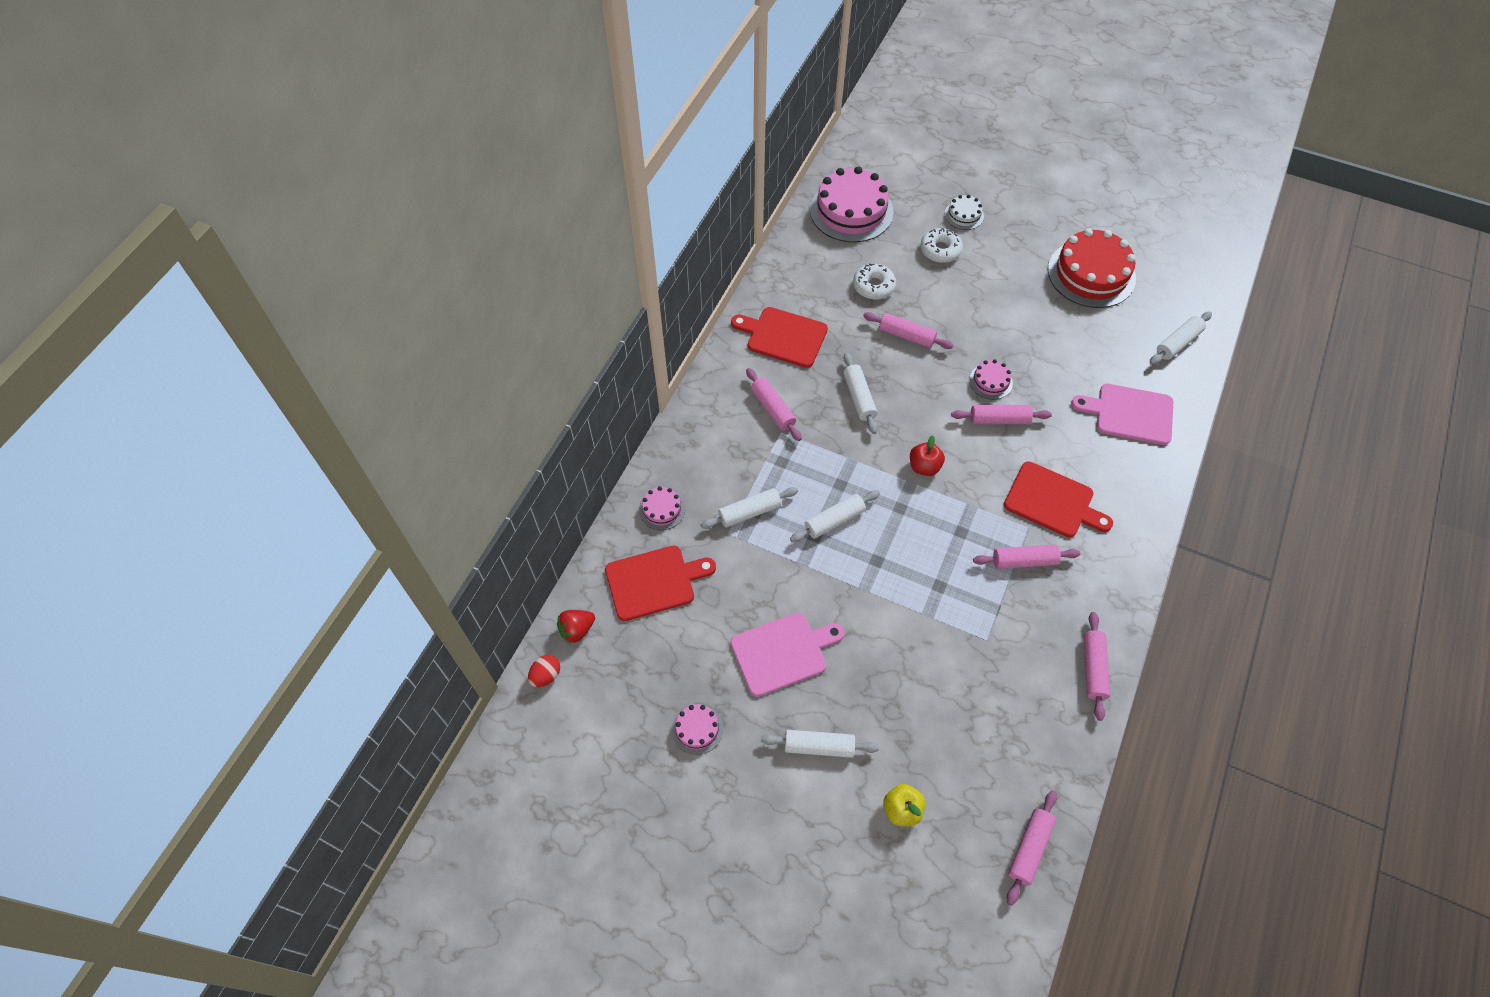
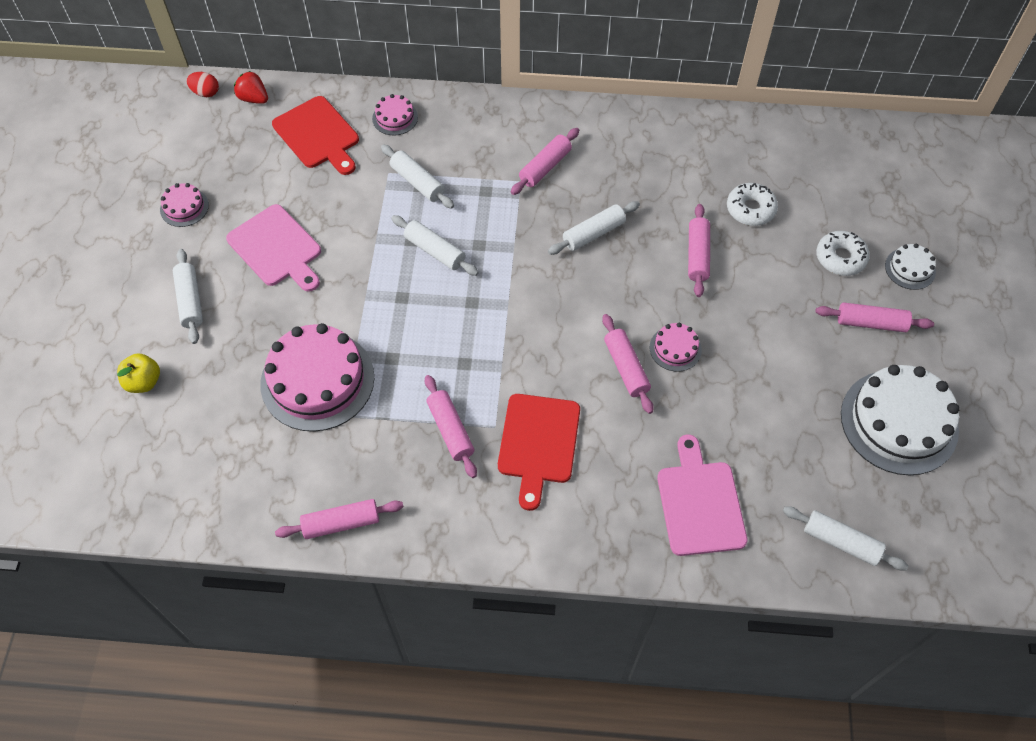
camera: 70 degrees right, 0 degrees up
(783, 336) = (639, 151): red cutting board -> none
(851, 211) = (847, 162): pink cake -> pink cake (317, 380)
(924, 467) = (532, 312): red apple -> none
(1029, 848) = (127, 499): pink rolling pin -> pink rolling pin (871, 323)
(1091, 274) = (899, 422): red cake -> white cake

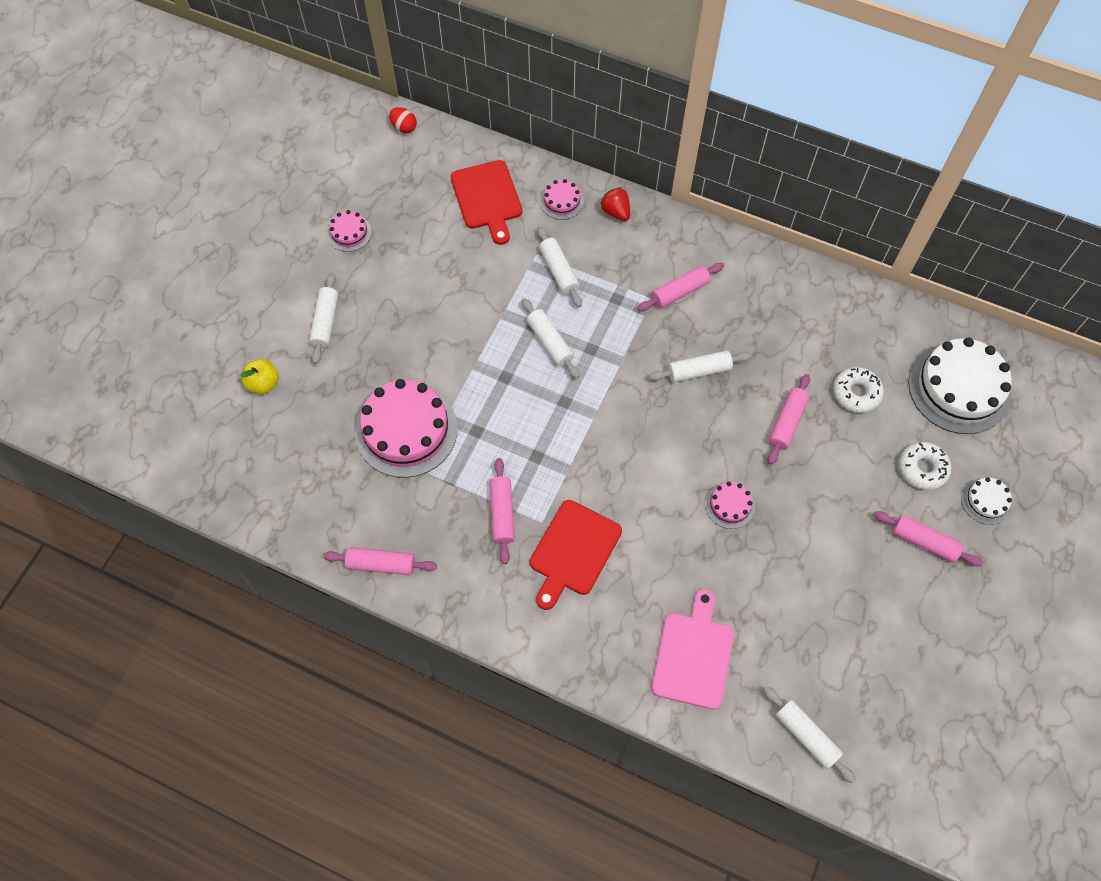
camera: 20 degrees right, 5 degrees up
(254, 98) = (443, 145): red strawberry -> red strawberry (616, 212)
(277, 248) = (414, 296): pink cutting board -> none
(626, 368) = (678, 508): pink rolling pin -> none
(899, 422) = (909, 644): white cake -> white cake (959, 388)

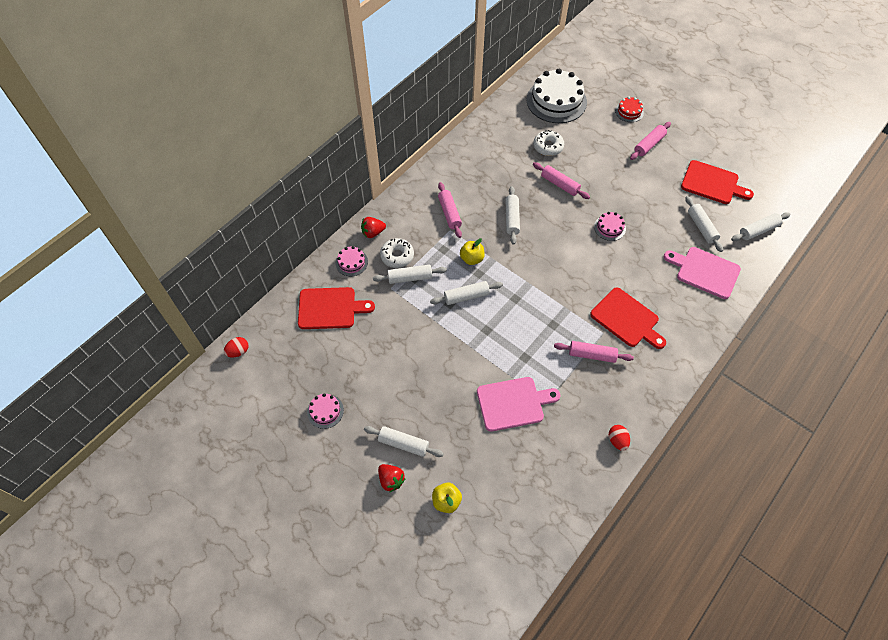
camera: 75 degrees left, 5 degrees down
(278, 321) = (391, 480): none -> red strawberry
(381, 564) = (617, 441): pink rolling pin -> red egg
(406, 430) = (513, 403): pink cake -> pink cutting board
(612, 335) = (472, 259): none -> yellow apple
(779, 642) = (701, 227): none -> white rolling pin
(880, 652) = (712, 183): none -> red cutting board
(922, 469) = (604, 132): white donut -> white donut (397, 256)
(986, 501) = (629, 111): white cake -> red cake

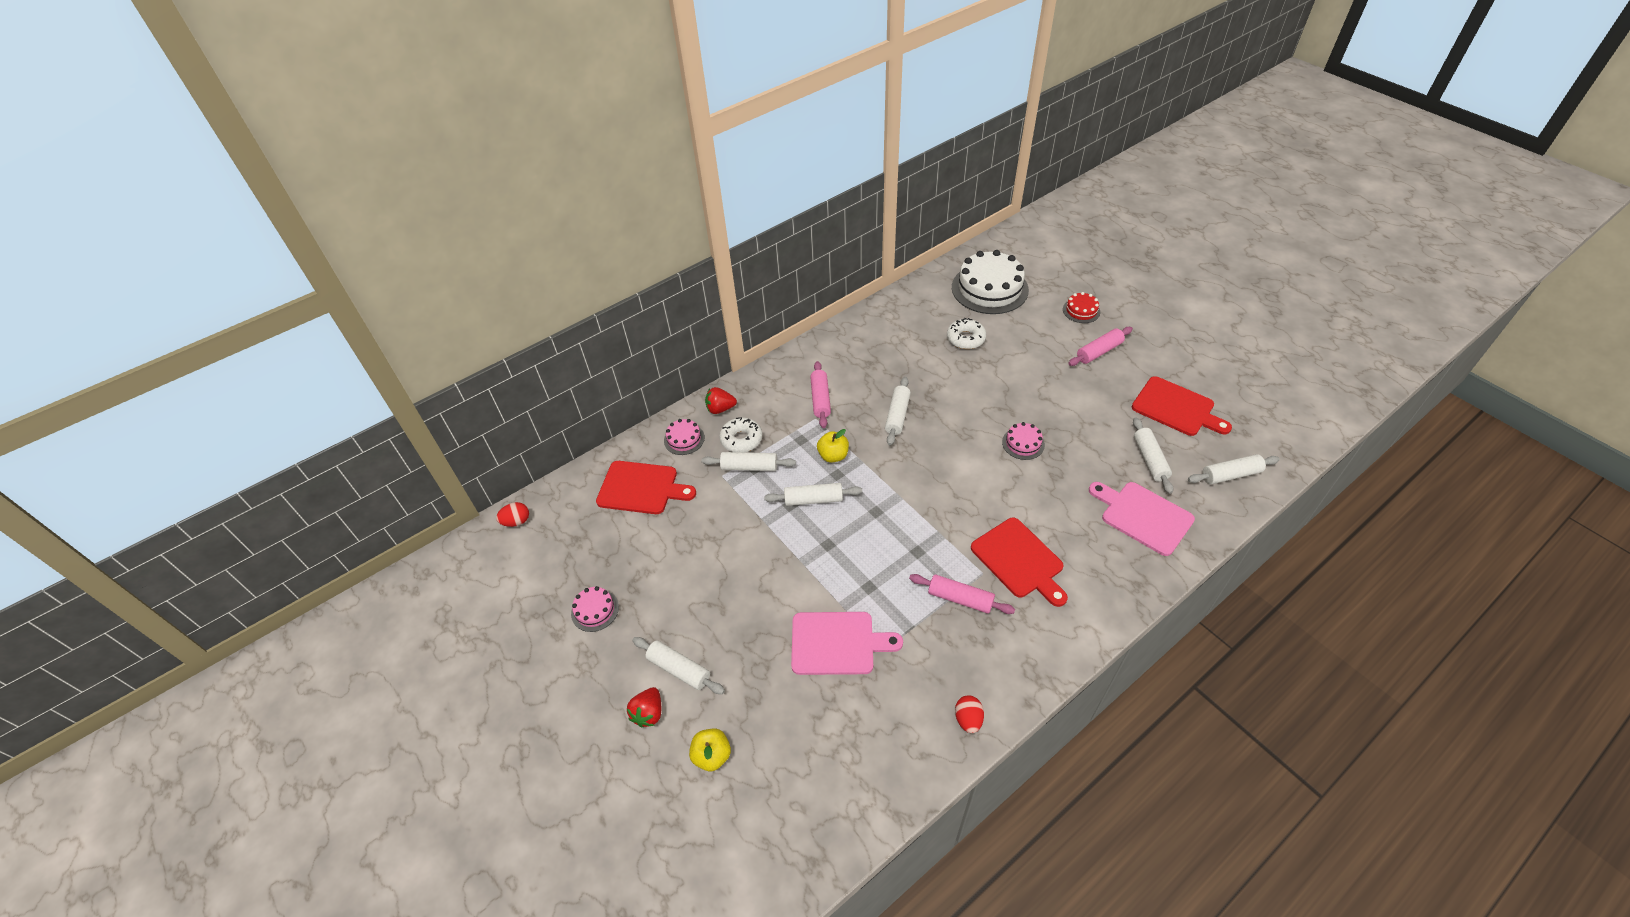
camera: 15 degrees right, 10 degrees down
(391, 480) = (649, 713): red strawberry -> red strawberry turned 45 degrees clockwise
(560, 184) = (969, 384): pink rolling pin -> none

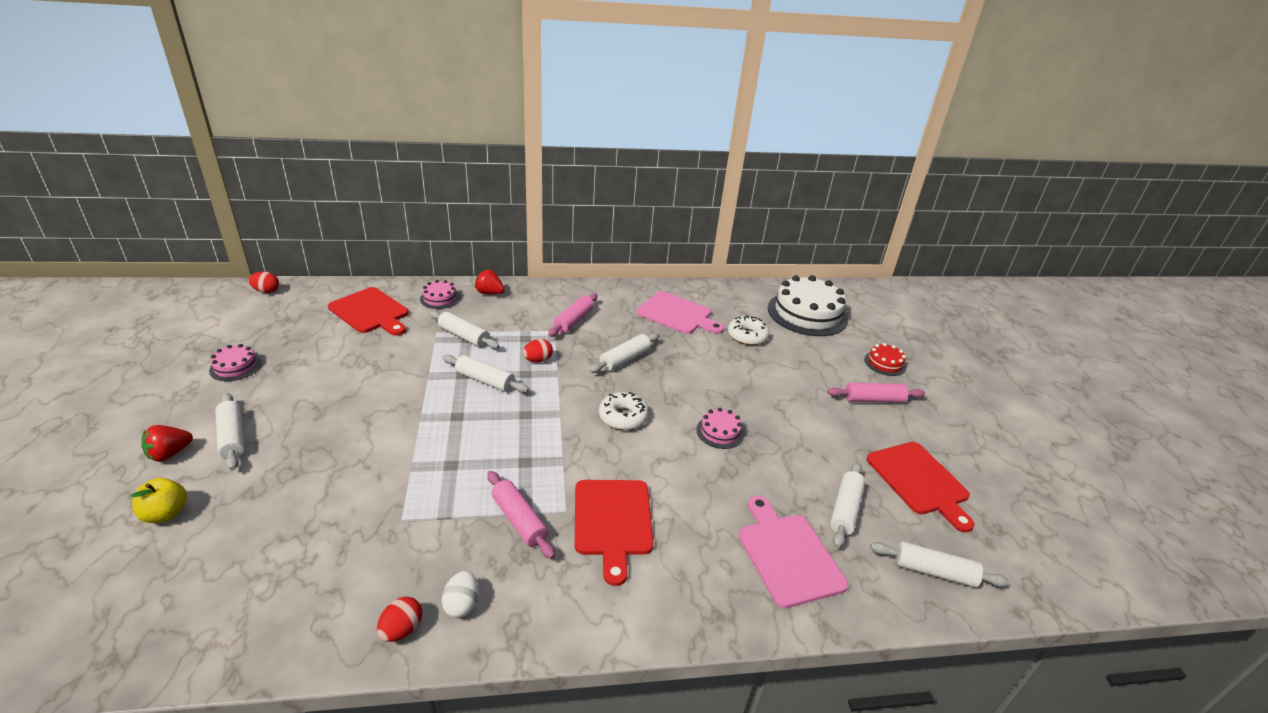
camera: 25 degrees right, 15 degrees down
(741, 439) = (480, 317): white donut -> white donut (623, 417)
(833, 456) = (538, 360): yellow apple -> red egg
(837, 643) = (371, 491): pink cutting board -> pink cutting board (677, 314)
(986, 679) = (462, 604): none -> white egg

